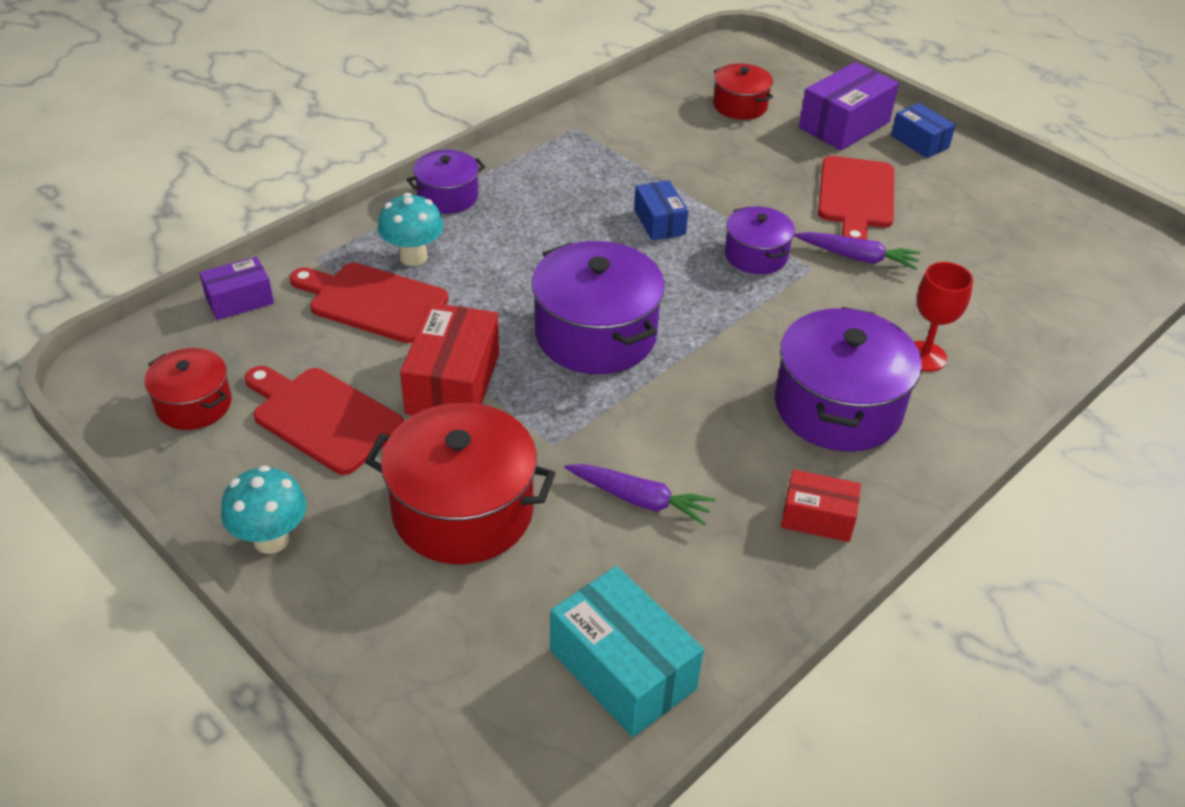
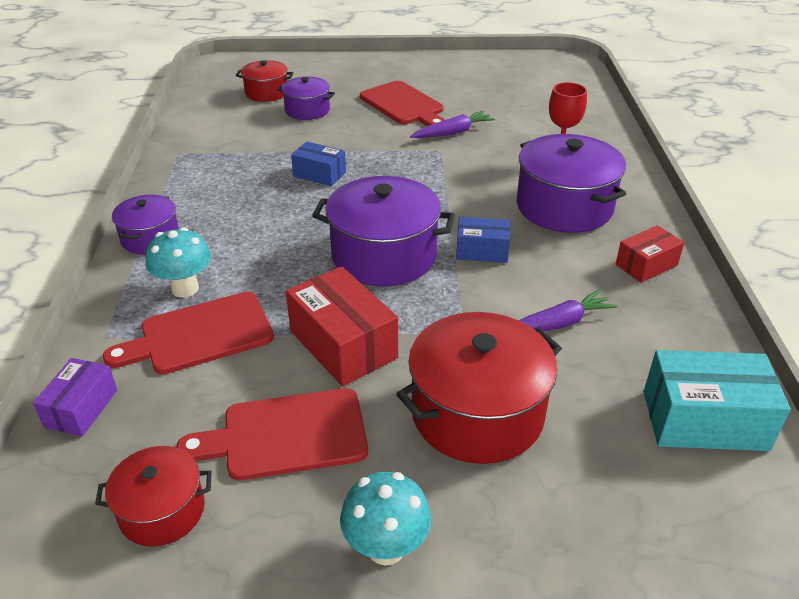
camera: 45 degrees left, 5 degrees down
(756, 255) = (401, 160): purple pot -> purple pot (307, 110)
(844, 125) = (340, 75): purple box -> none
(919, 142) = (392, 65): blue box -> blue box (482, 251)

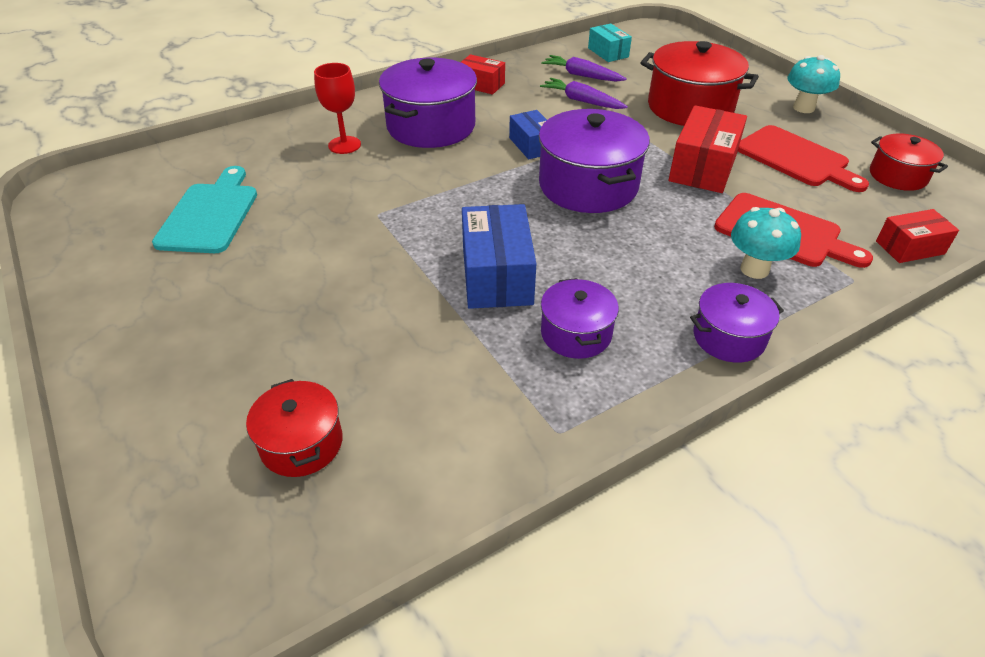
camera: 120 degrees left, 5 degrees up
(81, 408) = (909, 247): purple box -> red box
(307, 110) = (340, 362): purple pot -> purple pot (576, 333)
(319, 174) = (497, 275): blue box -> blue box, size x1.66
(403, 105) = (273, 278): red cutting board -> none
(453, 132) = (329, 218): purple carrot -> purple carrot (582, 75)
(496, 97) = (210, 214): none -> turquoise cutting board
(704, 420) = (608, 52): turquoise box -> turquoise box, size x0.60

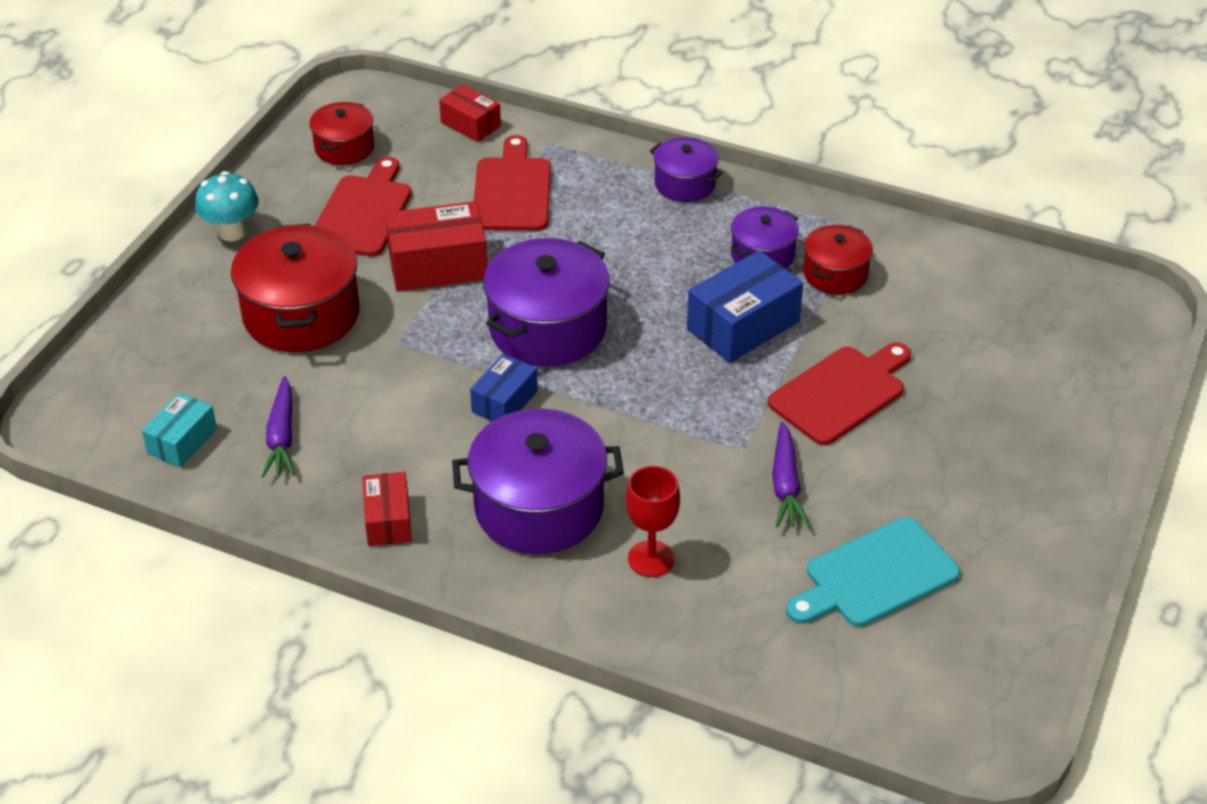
camera: 125 degrees left, 0 degrees up
(301, 443) = (1005, 333): red pot -> red pot (835, 274)
(367, 287) = (841, 393): none -> red cutting board
(582, 101) = (358, 407): purple carrot -> purple carrot (785, 484)
(754, 269) = (585, 193): turquoise mushroom -> none

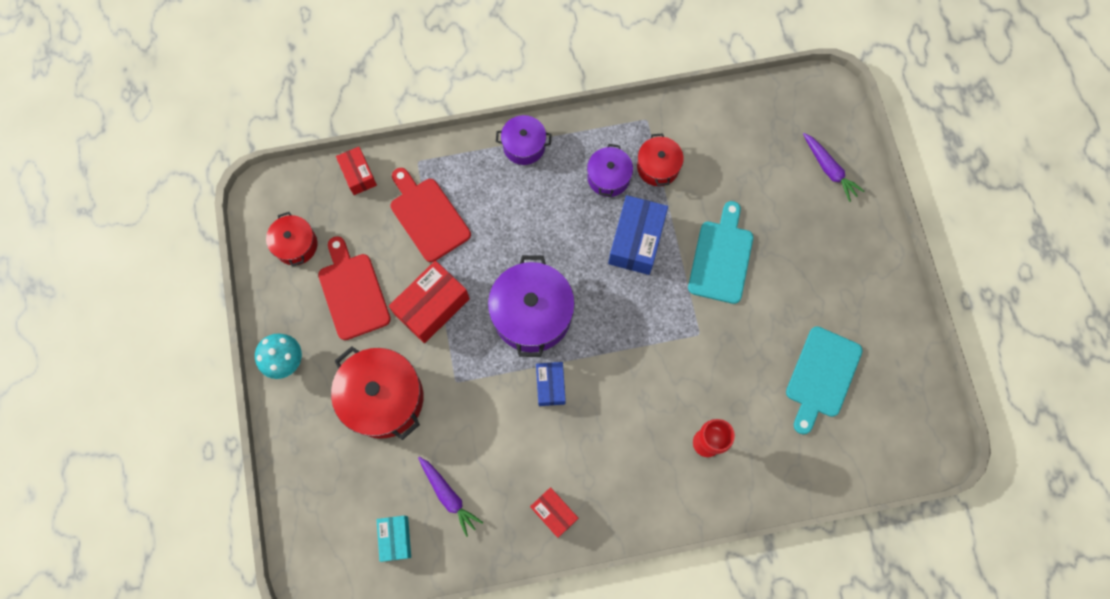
camera: 35 degrees left, 30 degrees up
(470, 124) = (358, 175): red box -> red box turned 60 degrees clockwise
(539, 507) = (625, 448): purple pot -> none
(785, 484) = (737, 344): purple carrot -> purple carrot (829, 169)
(841, 393) = (721, 258): red cutting board -> turquoise cutting board

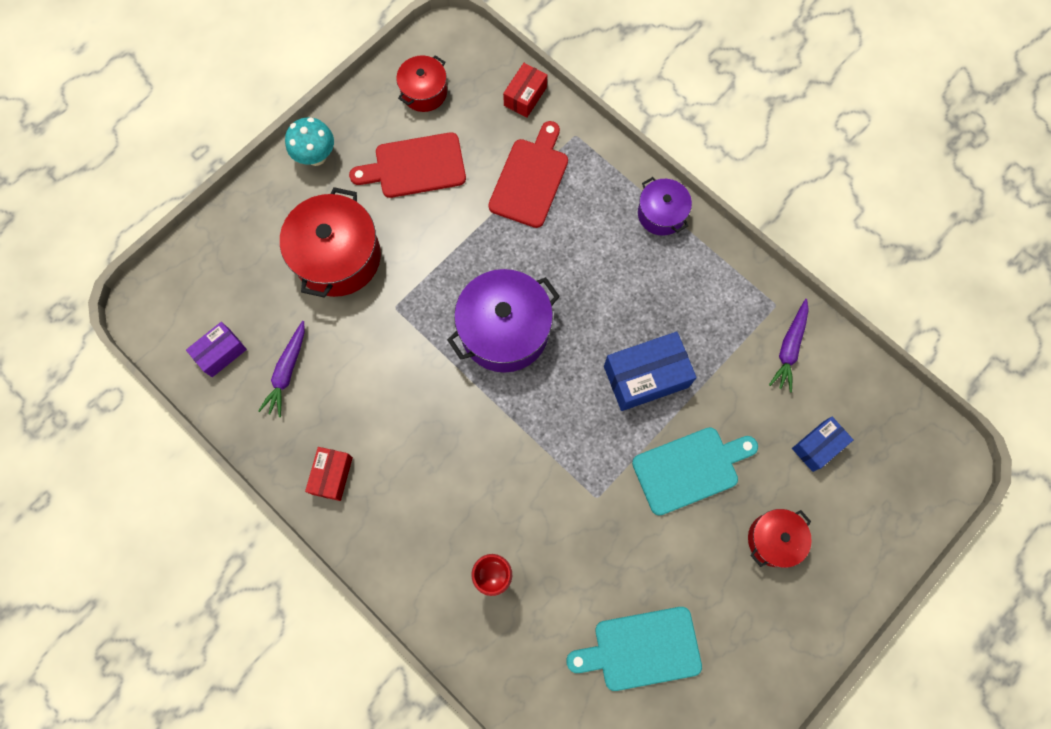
camera: 55 degrees right, 0 degrees up
(353, 292) = (415, 166): red cutting board -> red cutting board turned 135 degrees counterclockwise
(396, 538) = (221, 353): turquoise box -> purple box
(432, 306) = (449, 240): red box -> none
(550, 386) = (448, 392): blue box -> blue box (818, 446)
(608, 177) = (689, 309): purple pot -> none
(658, 167) = (736, 347): red pot -> red pot (774, 540)
(829, 169) = (866, 517): purple carrot -> purple carrot (789, 348)

